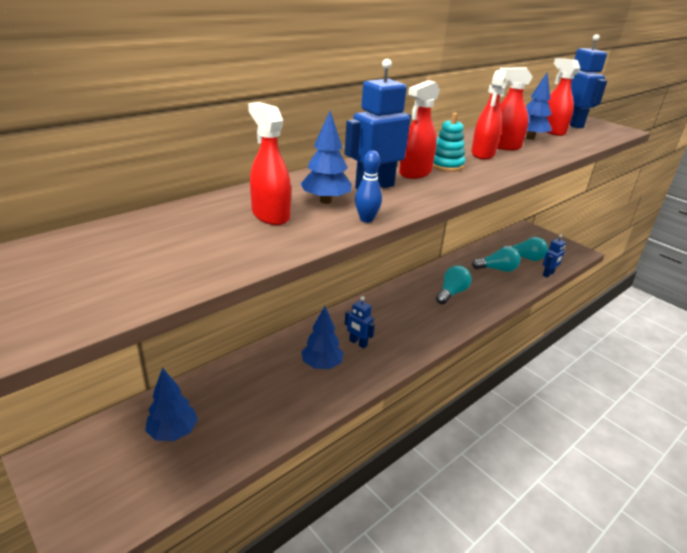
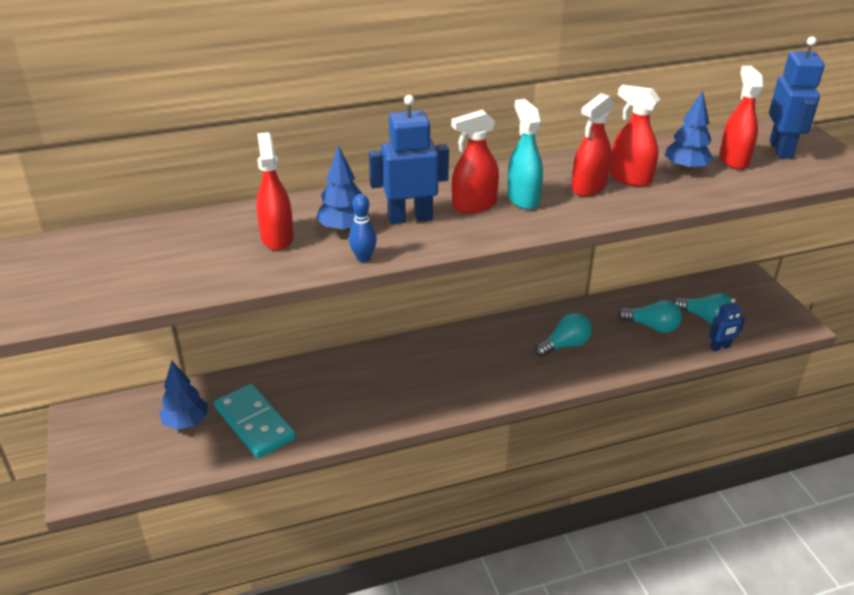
camera: 25 degrees right, 5 degrees up
(244, 414) = (255, 423): none -> turquoise domino
(322, 365) = (358, 394): blue tree -> none
(358, 343) = (411, 379): blue robot -> none
(446, 165) = (523, 199): turquoise stacking toy -> turquoise spray bottle

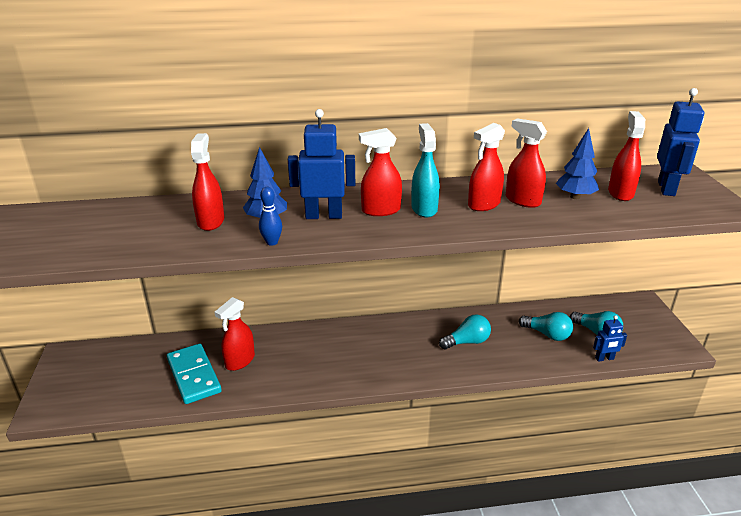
camera: 10 degrees right, 5 degrees down
(186, 422) = (142, 368): blue tree -> none
(305, 399) = (240, 361): none -> red spray bottle

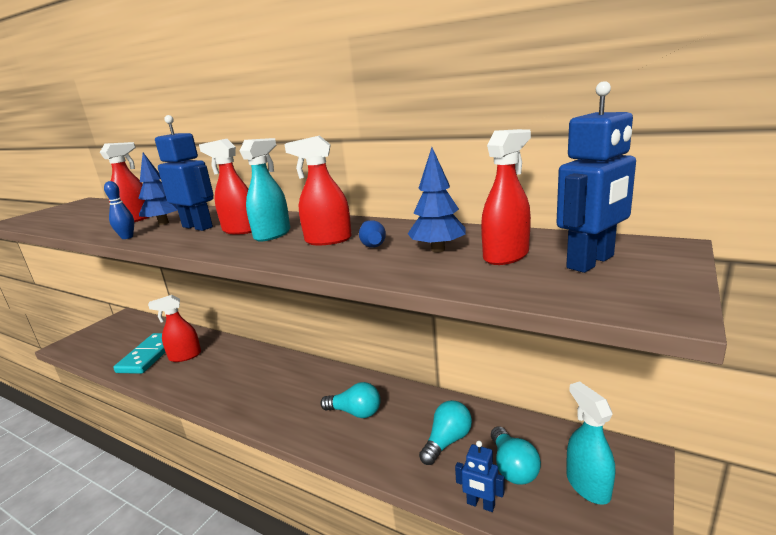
camera: 40 degrees right, 10 degrees down
(522, 200) = (372, 243): red spray bottle -> blue bowling pin
(547, 334) = (447, 441): turquoise light bulb -> turquoise light bulb turned 120 degrees counterclockwise
(638, 325) = (587, 485): none -> turquoise spray bottle

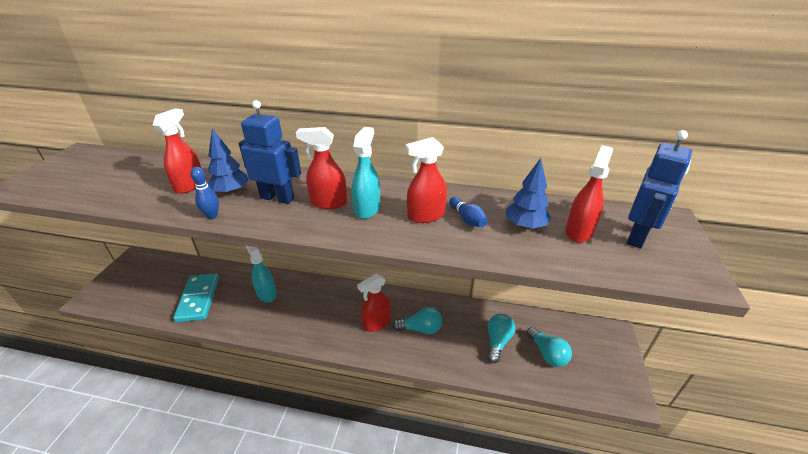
camera: 20 degrees left, 15 degrees up
(185, 356) = (237, 295): red spray bottle -> red spray bottle (376, 323)
(480, 504) = (539, 385): blue robot -> none
(587, 485) = (595, 358): turquoise spray bottle -> turquoise spray bottle (266, 294)

